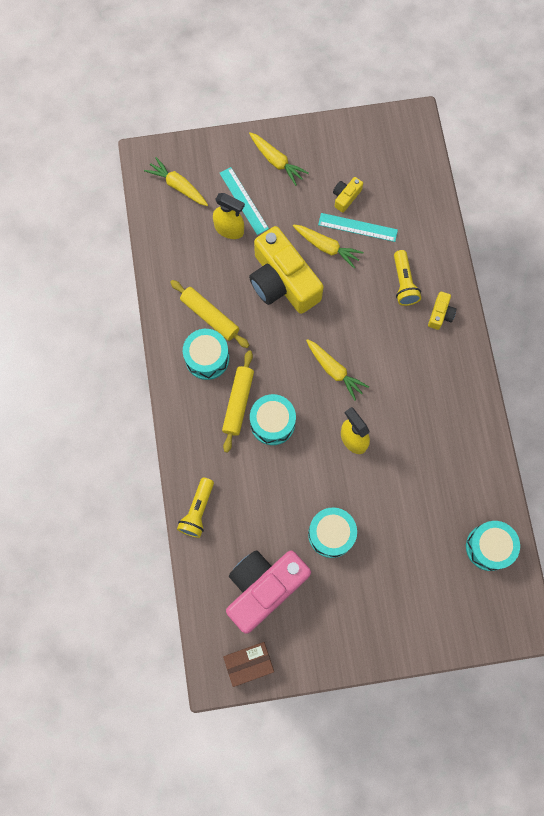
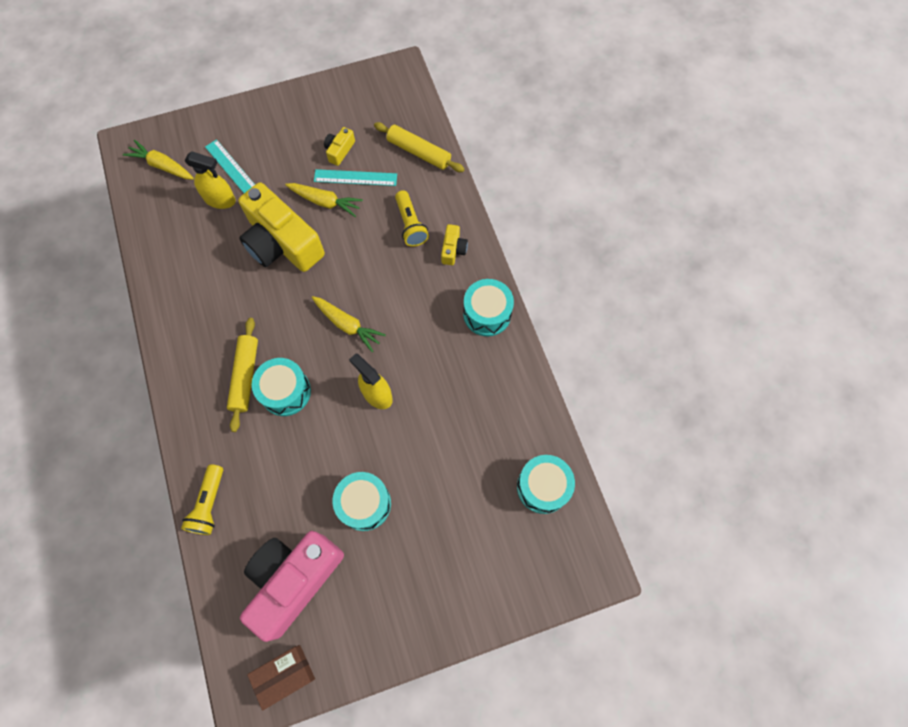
camera: 10 degrees left, 5 degrees down
(207, 358) = (207, 334): turquoise drum -> turquoise drum (487, 314)
(210, 316) = (206, 290): yellow rolling pin -> yellow rolling pin (419, 152)
(276, 161) = (264, 127): yellow carrot -> none

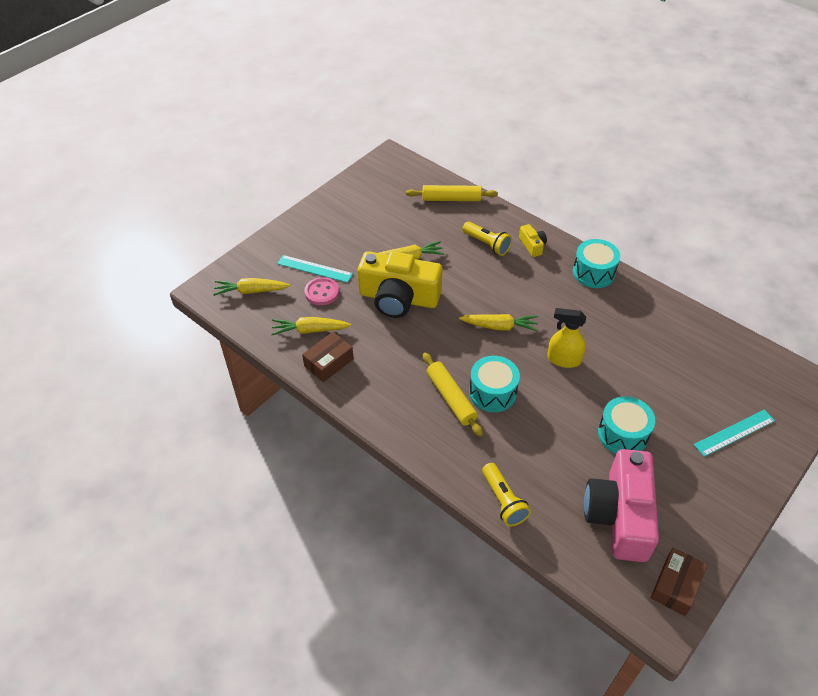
camera: 30 degrees left, 20 degrees down
(172, 279) = (329, 362): none -> brown box
(181, 236) = (310, 330): none -> yellow carrot
(220, 200) = (322, 292): yellow spray bottle -> pink button
(339, 150) = (390, 222): yellow camera -> none
(355, 178) = (418, 233): turquoise ruler -> turquoise ruler (734, 433)
(543, 487) = (734, 357): turquoise drum -> none

